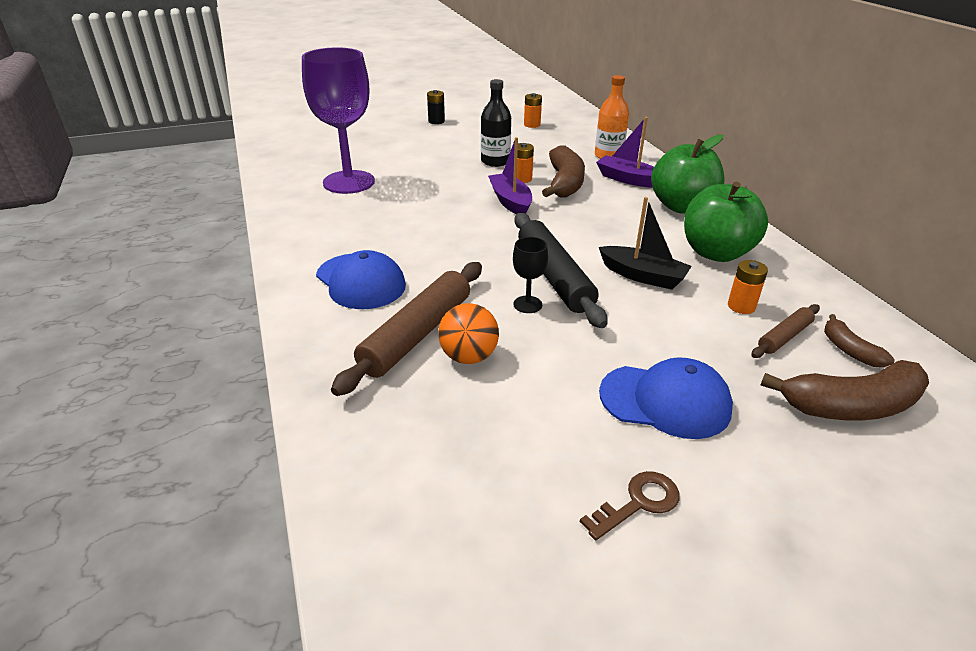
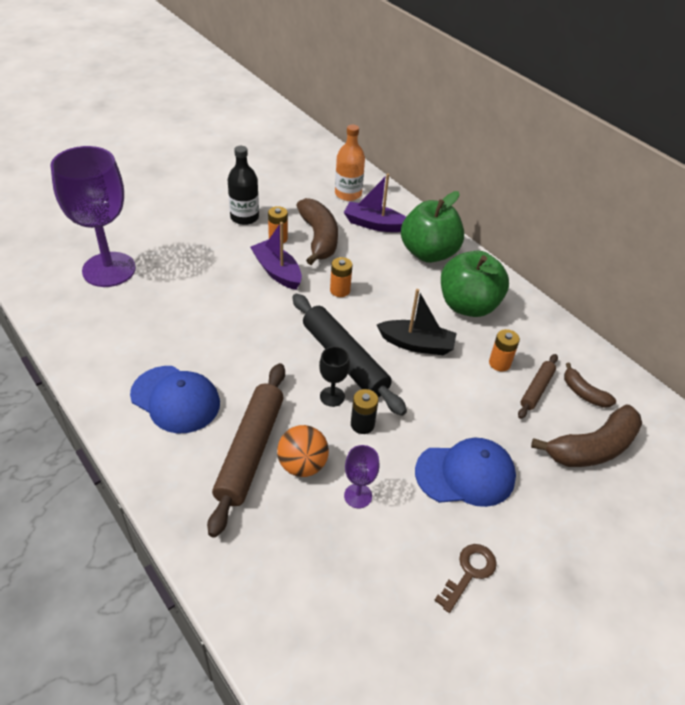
camera: 20 degrees left, 10 degrees up
(436, 121) = (164, 165): black battery -> black battery (362, 424)
(521, 396) = (358, 496): none -> purple goblet
(532, 125) = (263, 158): orange battery -> orange battery (340, 290)

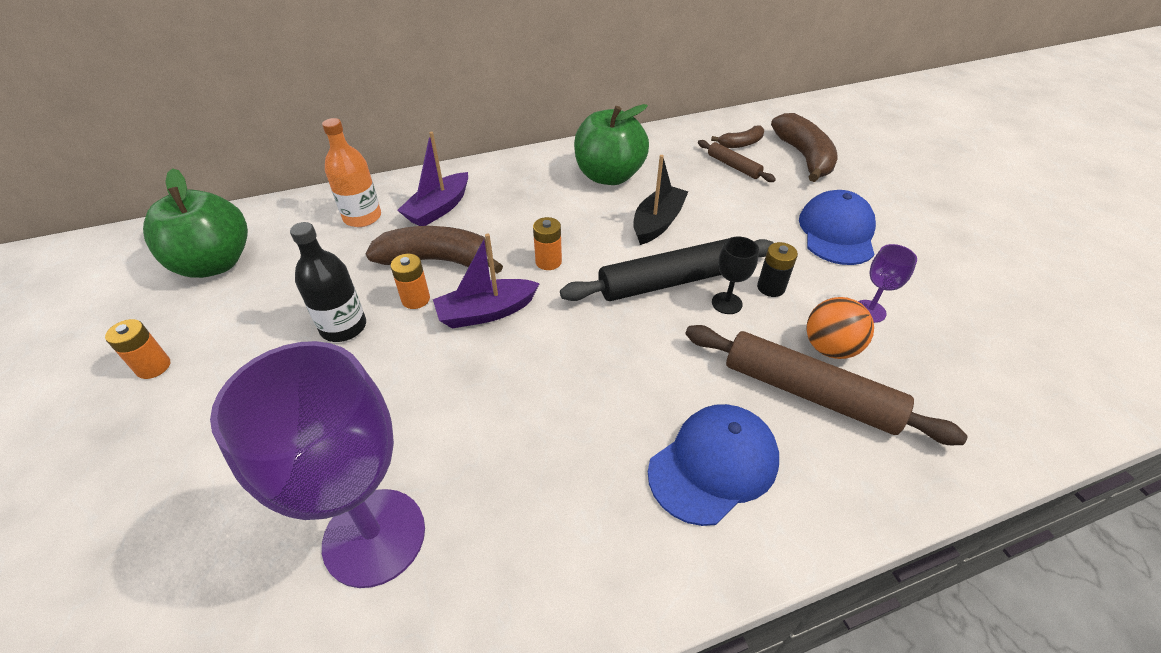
camera: 70 degrees left, 0 degrees up
(428, 253) = (514, 181): green apple -> green apple (215, 264)
(469, 573) = (948, 257): brown key -> none
(499, 363) = (696, 178): orange battery -> orange battery (153, 367)

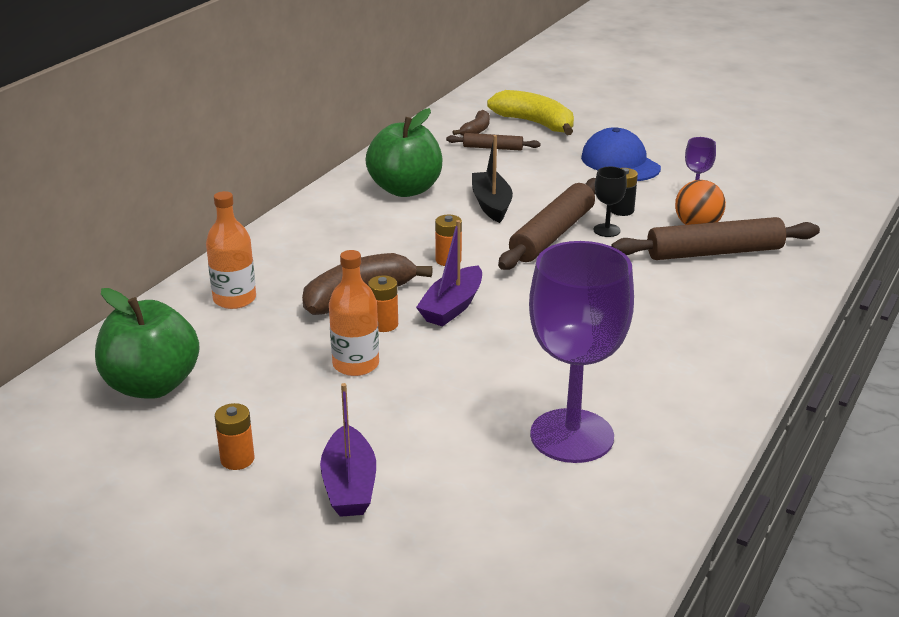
camera: 40 degrees left, 15 degrees down
(343, 327) = (356, 364): black bottle -> orange bottle
(438, 209) = (296, 266): purple boat -> purple boat (349, 485)
(669, 281) = (552, 235): black rolling pin -> brown rolling pin
(713, 465) = (709, 308): blue cap -> none
(804, 157) = (535, 123): brown banana -> yellow banana

